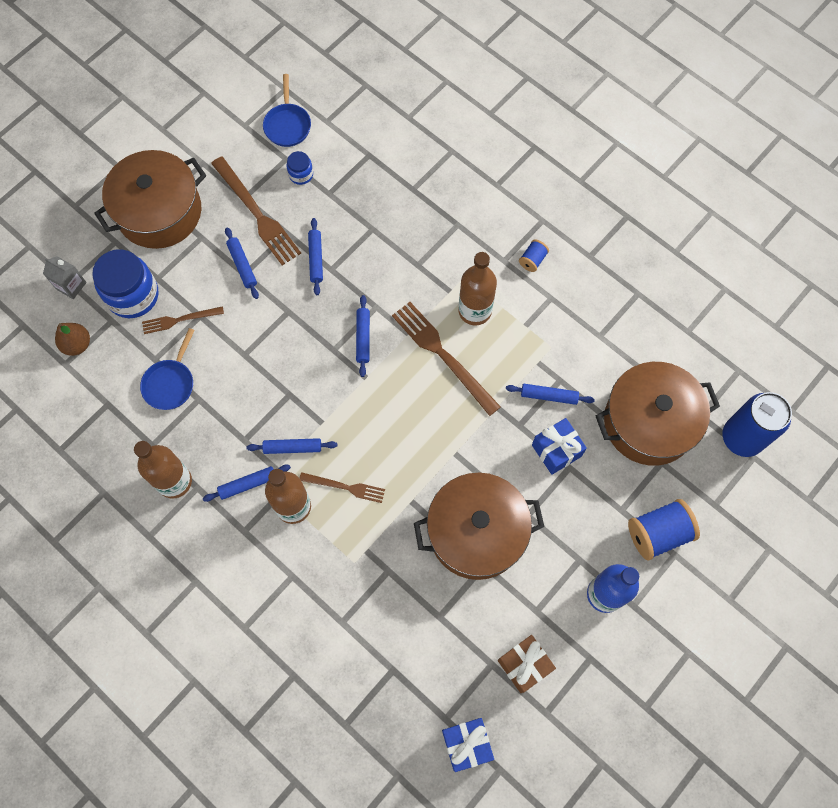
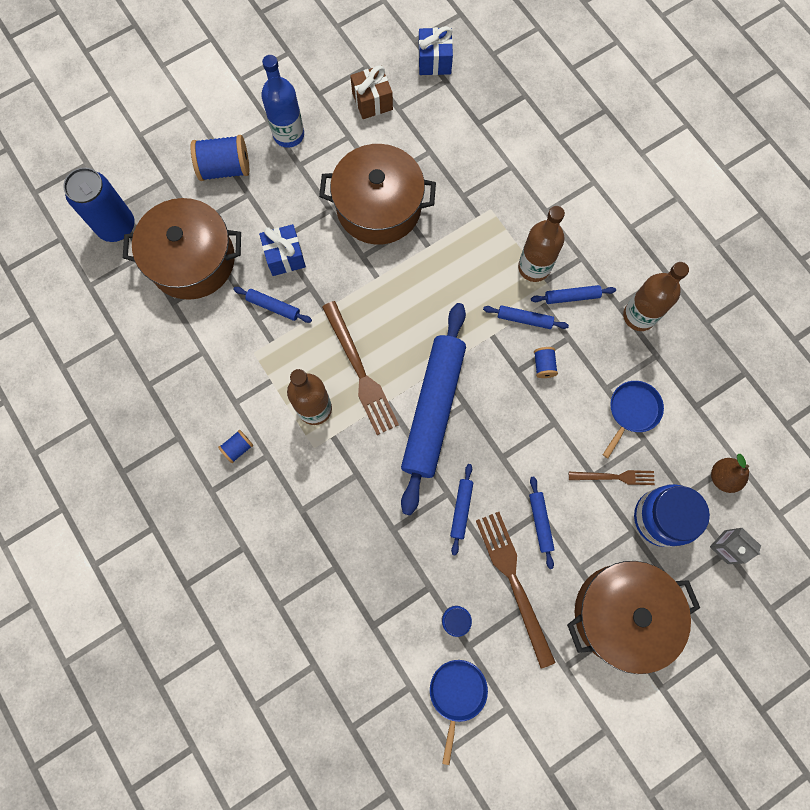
camera: 165 degrees left, 5 degrees up
(264, 406) = (543, 365): none -> blue spool
(345, 487) = (484, 272): brown fork -> none
(363, 338) = (433, 409): blue rolling pin -> blue rolling pin, size x2.46

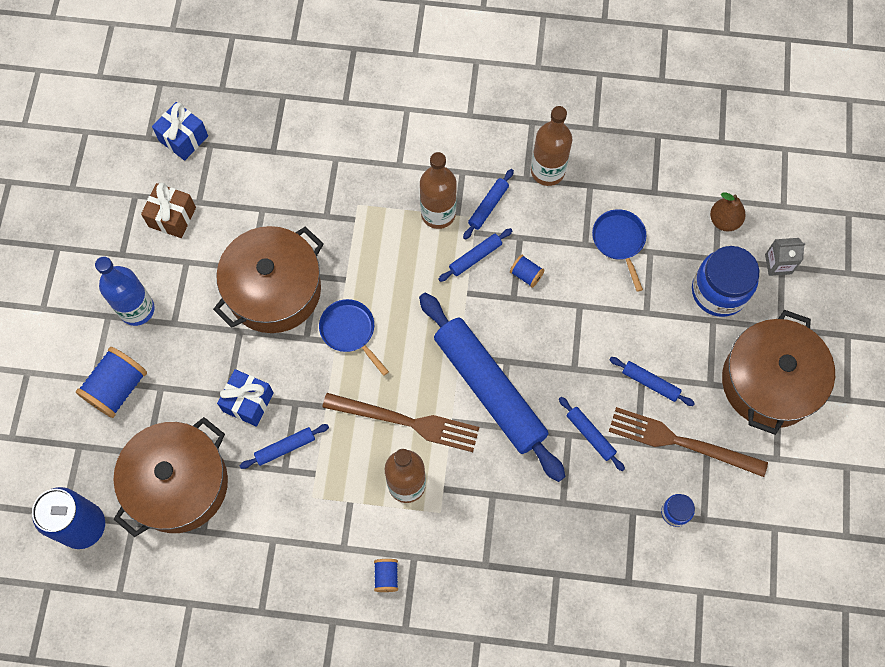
camera: 50 degrees left, 5 degrees down
(457, 694) = (734, 558): blue pan -> blue pan (350, 331)
(614, 477) = (660, 297): brown fork -> none

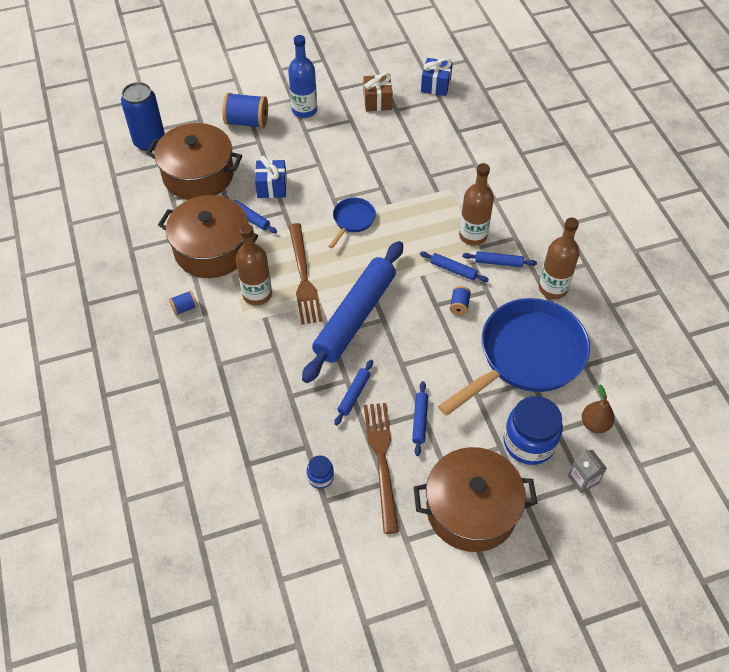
camera: 65 degrees right, 15 degrees down
(274, 290) = (358, 170): brown pot -> brown pot (212, 249)
(619, 241) = (526, 356): blue pan -> blue pan, size x2.25

